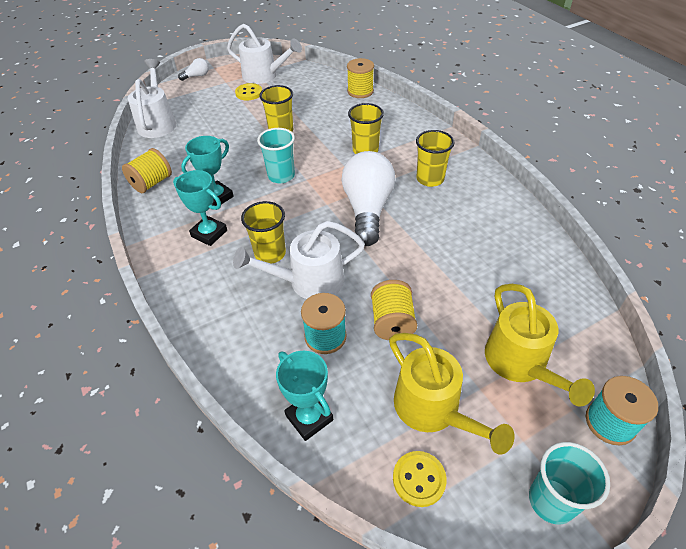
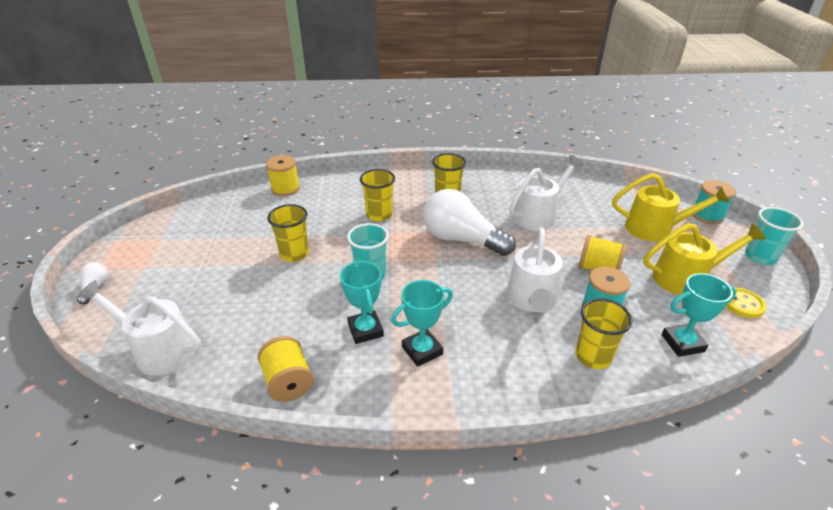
camera: 65 degrees left, 10 degrees down
(249, 93) = (194, 256): yellow button -> none
(265, 76) = (175, 236): white watering can -> white watering can (538, 215)
(270, 253) = (481, 313): yellow cup -> yellow cup (593, 356)

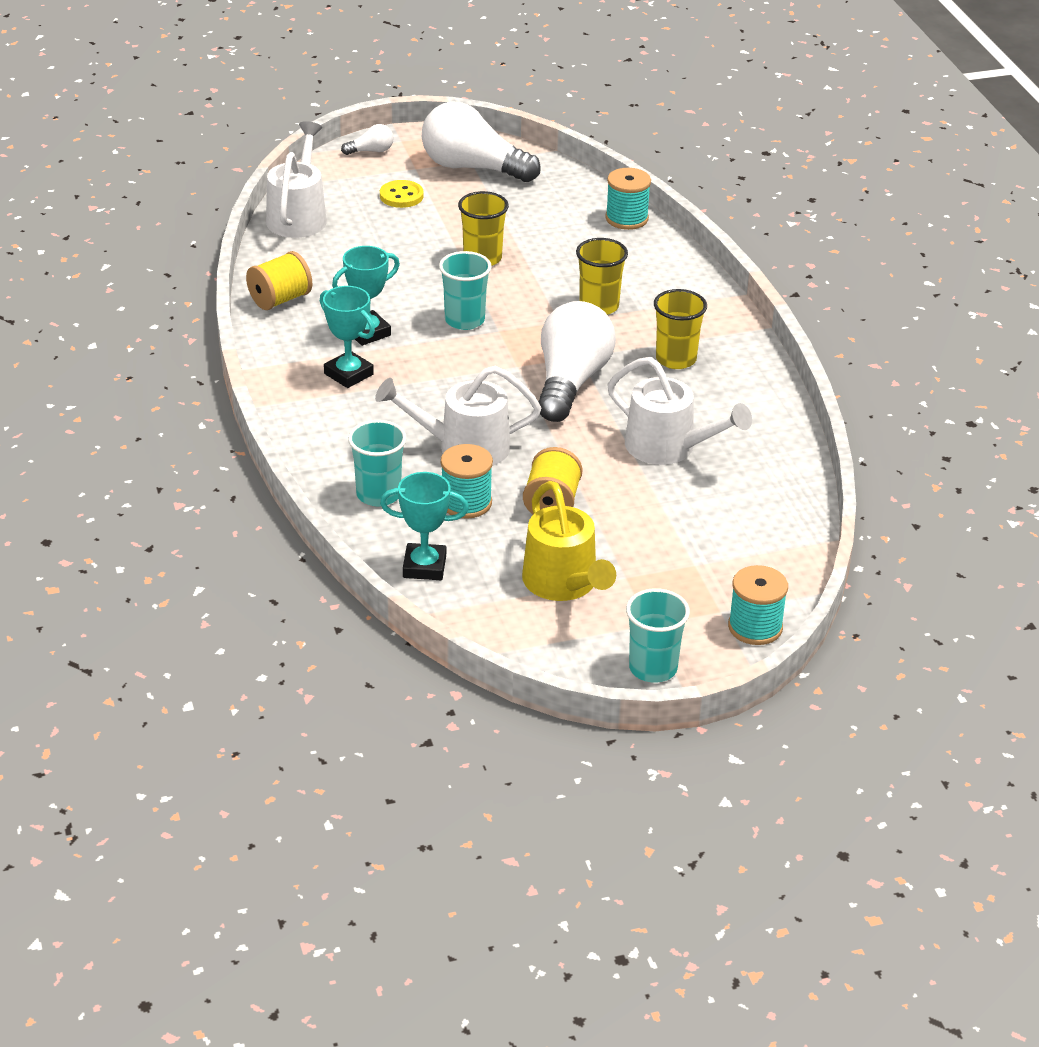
camera: 75 degrees right, 0 degrees up
(171, 239) = (473, 168): none -> white light bulb
(285, 189) = (626, 218): yellow spool -> turquoise spool
(593, 356) = (378, 495): yellow cup -> turquoise cup
(656, 229) = (685, 566): yellow watering can -> none
(682, 343) = (424, 567): turquoise trophy -> turquoise trophy turned 60 degrees counterclockwise
(743, 304) = (524, 631): yellow button -> yellow button (401, 196)

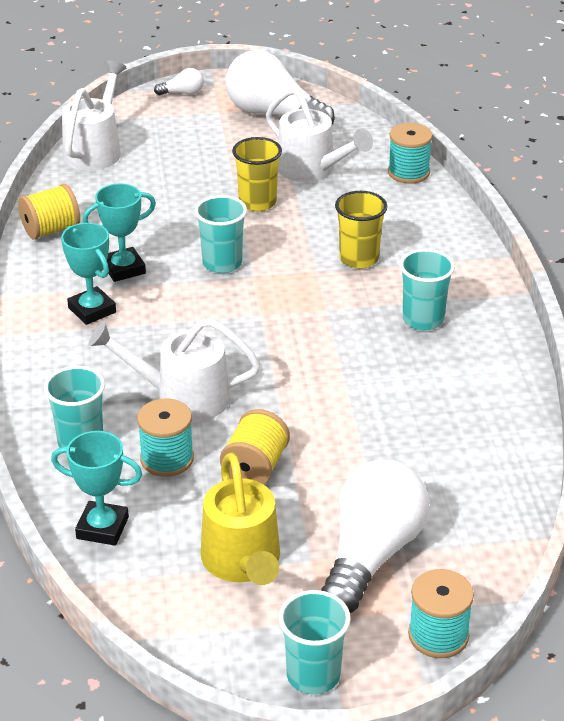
camera: 10 degrees right, 0 degrees up
(401, 196) = (198, 137): yellow button -> none
(570, 382) = (310, 336): white light bulb -> white light bulb (371, 554)
(669, 448) = (394, 416): white watering can -> white watering can (312, 170)
(676, 359) = (423, 320): yellow cup -> turquoise cup

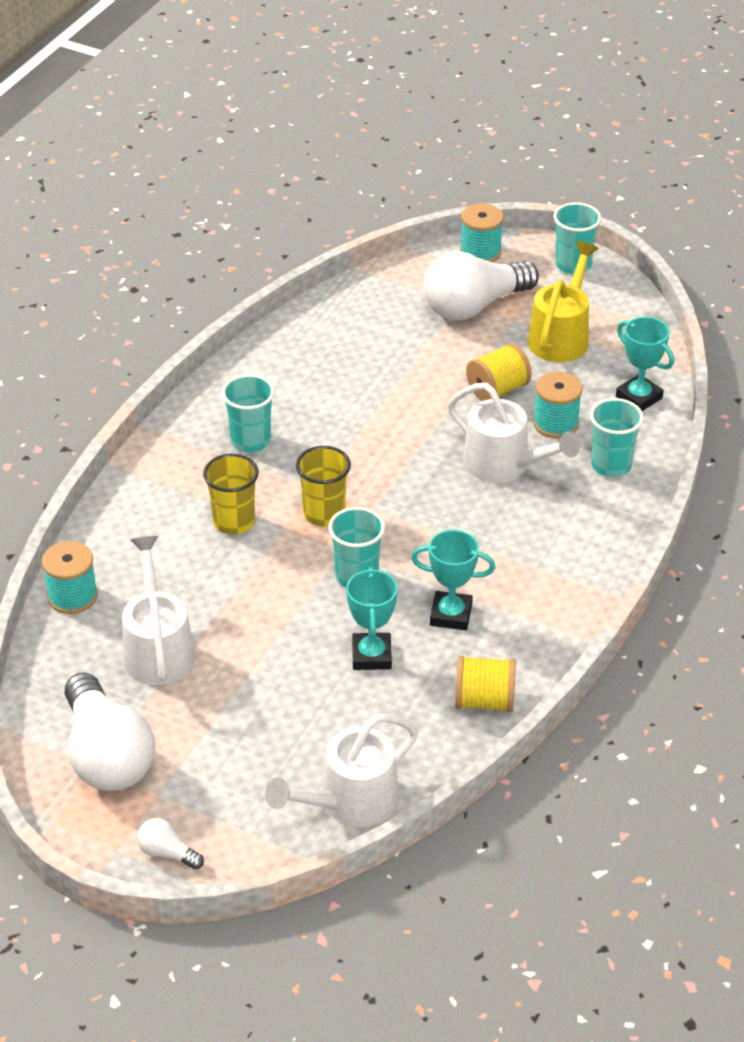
camera: 145 degrees left, 5 degrees up
(92, 310) = (514, 582): turquoise trophy -> turquoise trophy (371, 655)
(257, 202) = (254, 633): yellow cup -> yellow cup (324, 514)

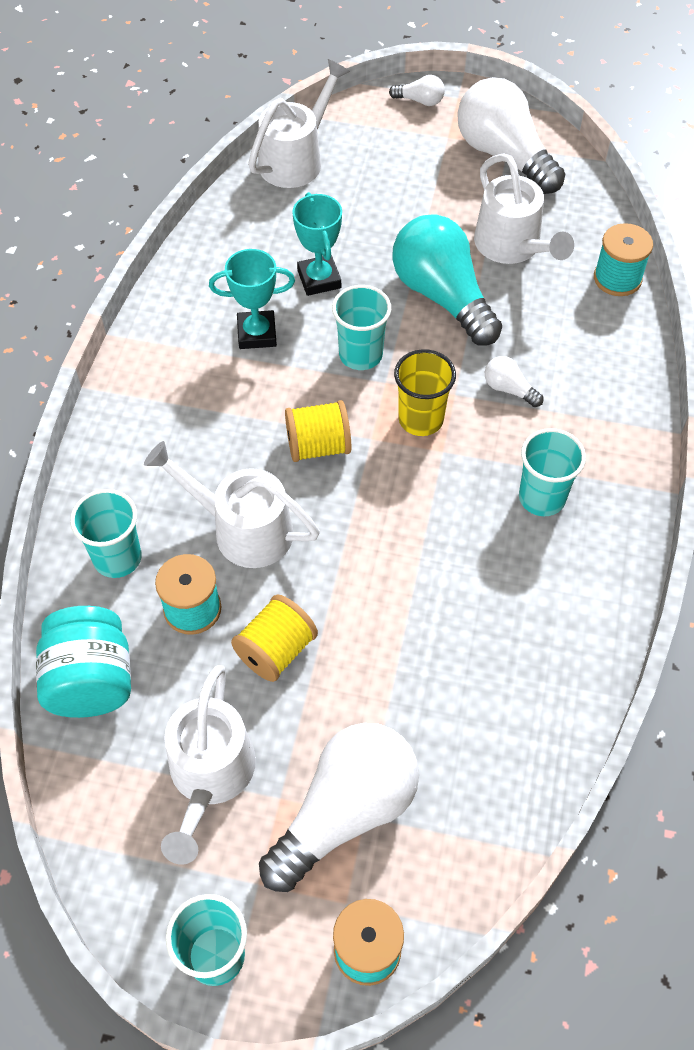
camera: 165 degrees right, 15 degrees up
(234, 522) = (509, 389): yellow cup -> white light bulb
(254, 614) = (442, 296): none -> turquoise light bulb
(484, 701) = (206, 259): yellow spool -> yellow spool (318, 446)
(561, 336) = (209, 777): yellow watering can -> white watering can
(639, 397) = (91, 681): turquoise trophy -> turquoise jar

